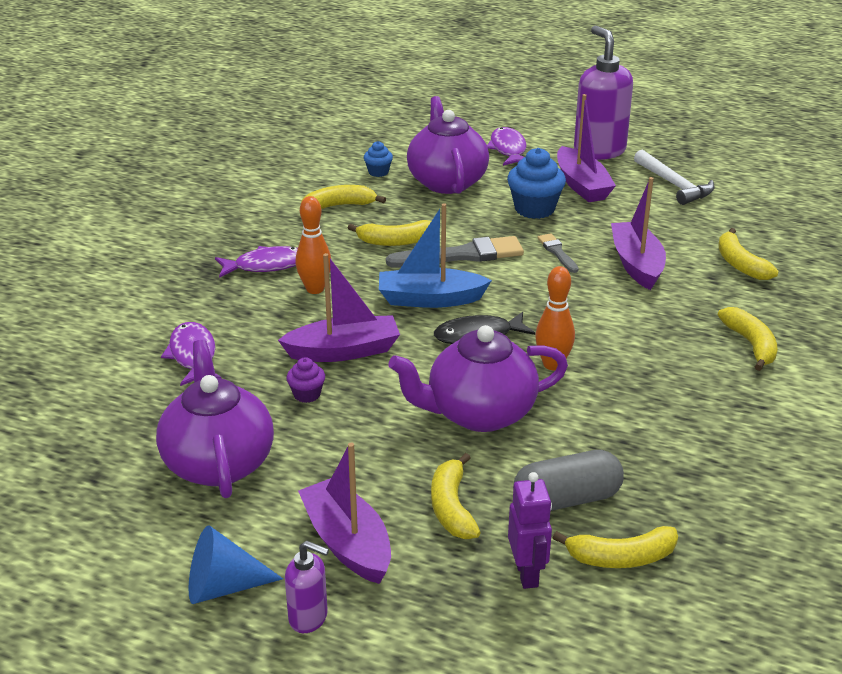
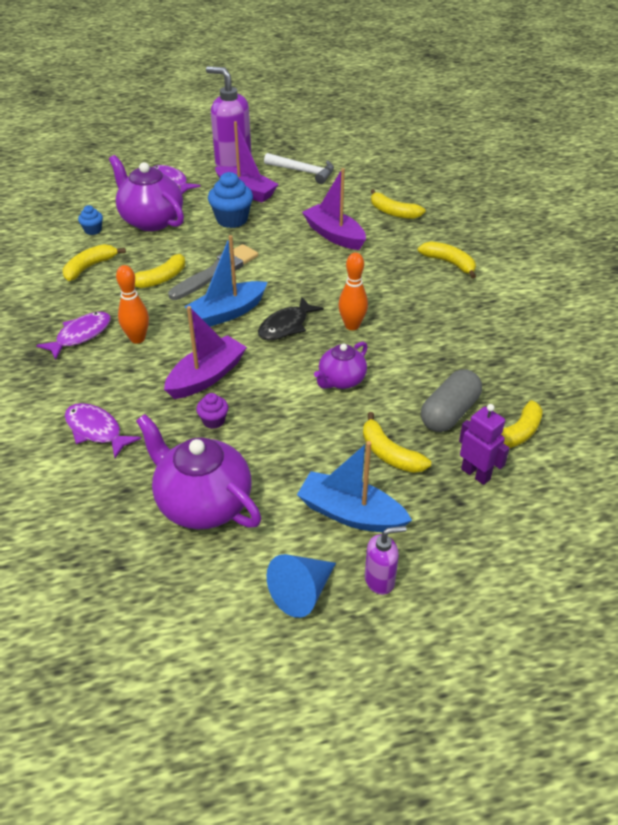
camera: 35 degrees left, 10 degrees up
(347, 543) = (350, 513): purple boat -> blue boat
(479, 414) = (341, 380): purple teapot -> purple teapot, size x0.58
(557, 252) = (277, 245): grey brush -> none

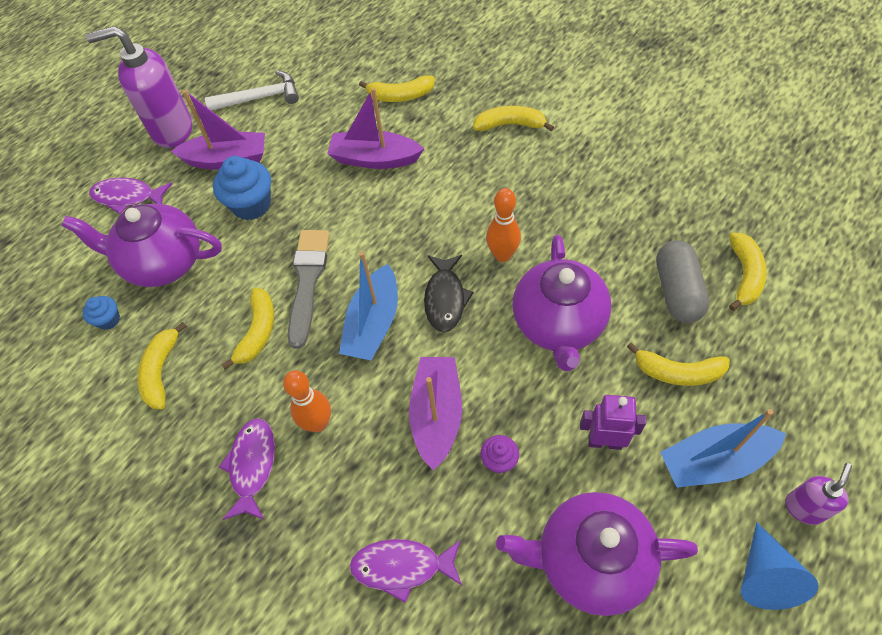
camera: 35 degrees left, 15 degrees up
(341, 380) = (558, 324): purple teapot -> purple teapot, size x1.72
(476, 474) = (758, 338): purple robot -> purple robot (604, 441)

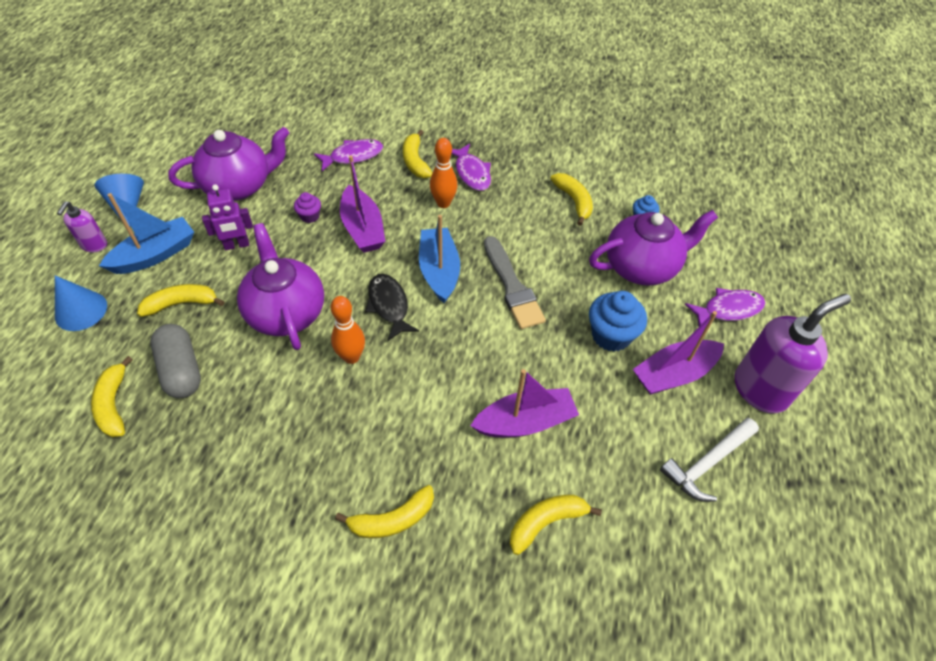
camera: 150 degrees right, 5 degrees down
(258, 332) = (525, 241): yellow banana -> yellow banana (415, 161)
(801, 400) = (81, 310): none -> blue cone

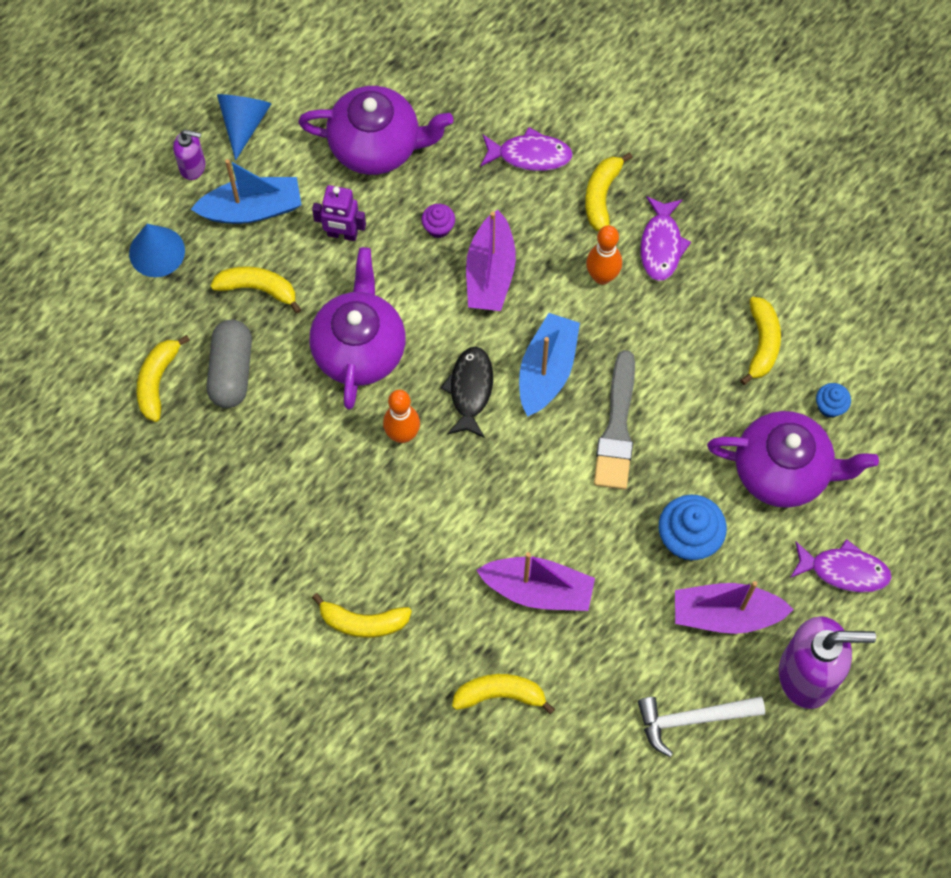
camera: 30 degrees right, 15 degrees up
(94, 245) = (193, 167): purple soap dispenser -> purple soap dispenser turned 120 degrees counterclockwise

